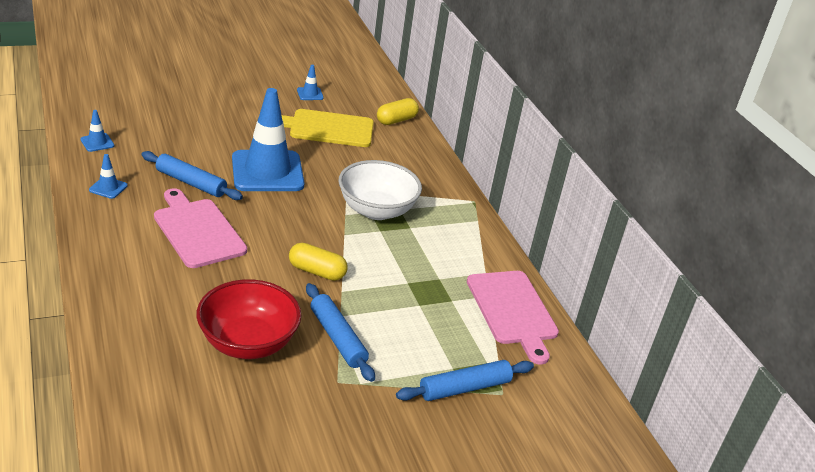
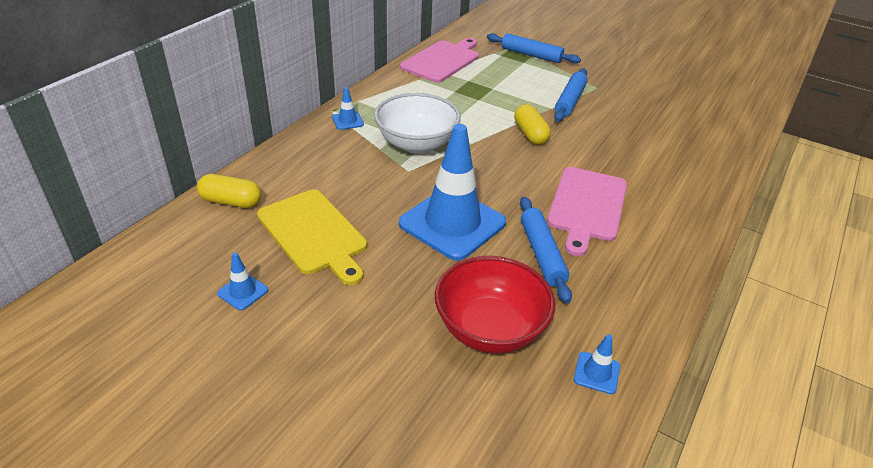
camera: 125 degrees left, 5 degrees up
(108, 188) = (634, 296): blue traffic cone -> blue traffic cone (347, 121)
(248, 343) = (631, 125): red bowl -> red bowl (490, 329)

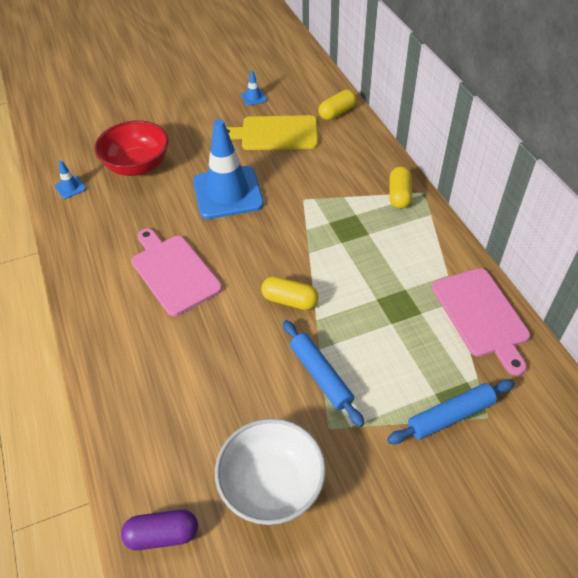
camera: 130 degrees right, 10 degrees up
(347, 121) = (399, 195): blue traffic cone -> yellow capsule
(416, 144) = (334, 219): white bowl -> white bowl (272, 485)
(541, 254) = (160, 218): blue rolling pin -> none
(738, 116) = (162, 535): none -> purple capsule

